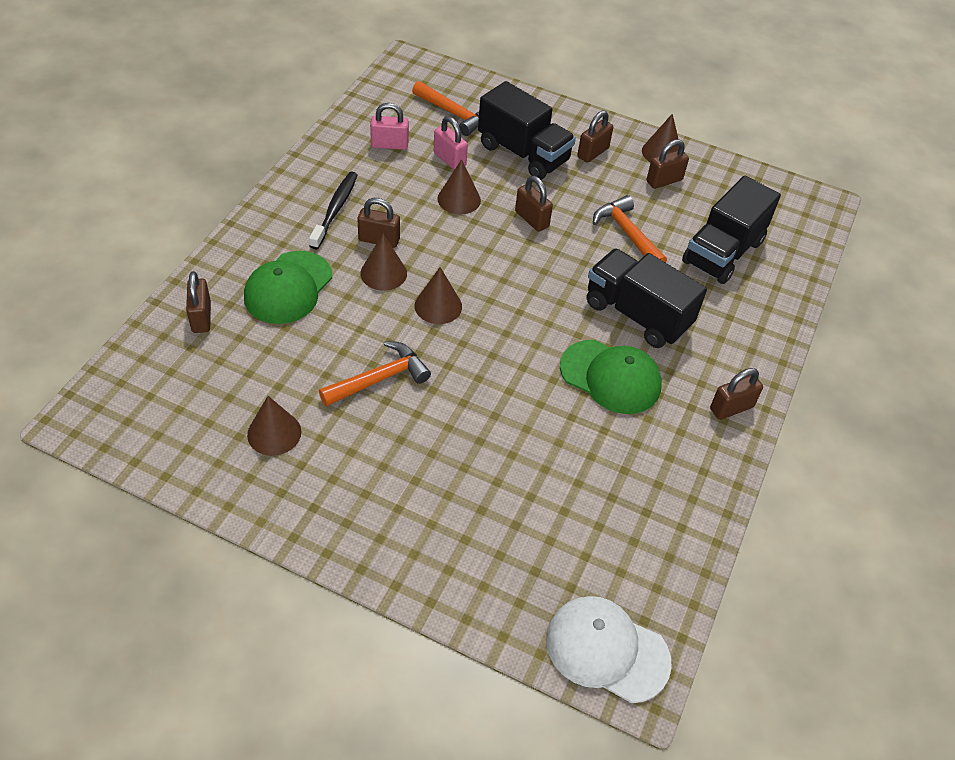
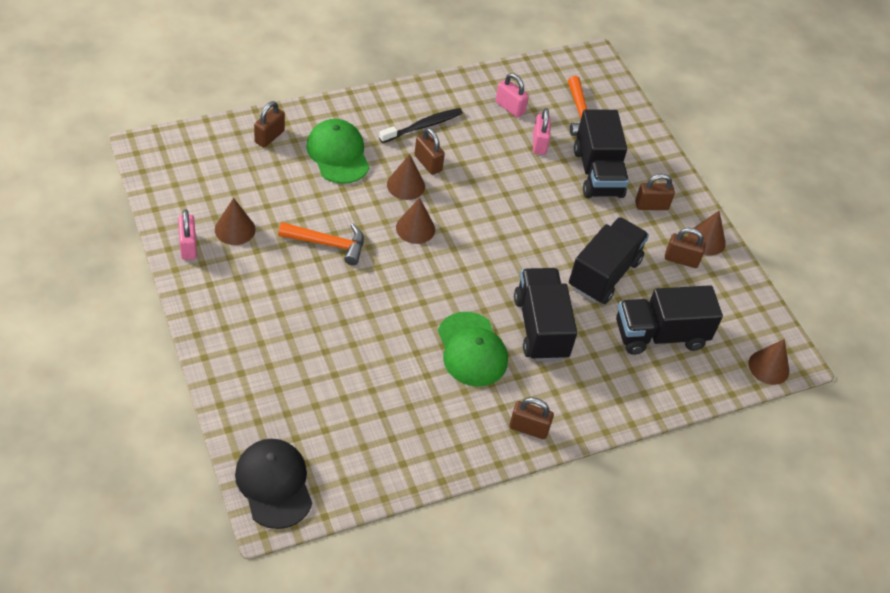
camera: 40 degrees right, 0 degrees up
(247, 487) = (188, 246): none -> pink padlock
(288, 288) = (338, 154): green cap -> green cap turned 90 degrees clockwise
(459, 199) = (513, 173): brown cone -> brown cone (768, 367)
(531, 219) = (547, 219): brown padlock -> none
(606, 650) = (274, 484): white cap -> black cap
(627, 233) = (604, 274): orange hammer -> black truck

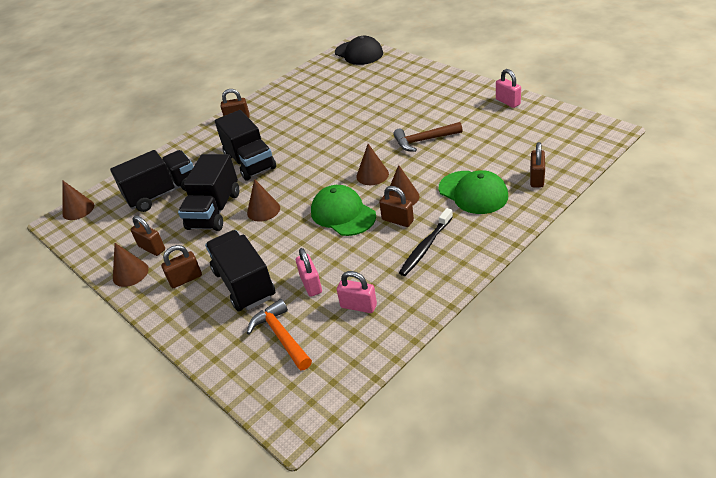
camera: 170 degrees right, 10 degrees down
(235, 229) = (491, 121): brown cone -> brown cone (263, 210)
(328, 244) = (423, 140): orange hammer -> brown hammer
(472, 350) = (290, 134): green cap -> green cap (343, 214)
(681, 259) = (152, 248): brown padlock -> brown padlock turned 45 degrees clockwise

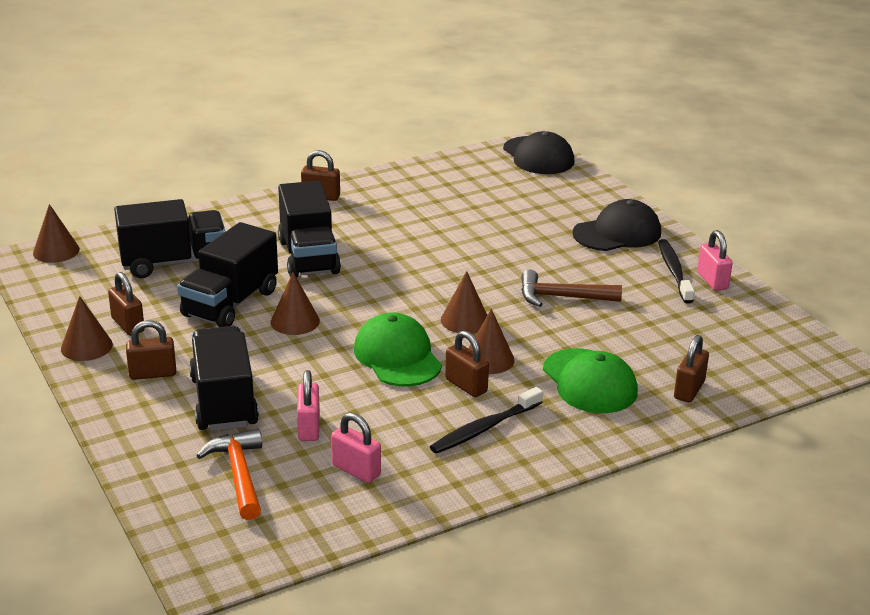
camera: 10 degrees right, 10 degrees down
(434, 88) = (617, 233): none -> black cap
(481, 103) = (674, 271): none -> black toothbrush

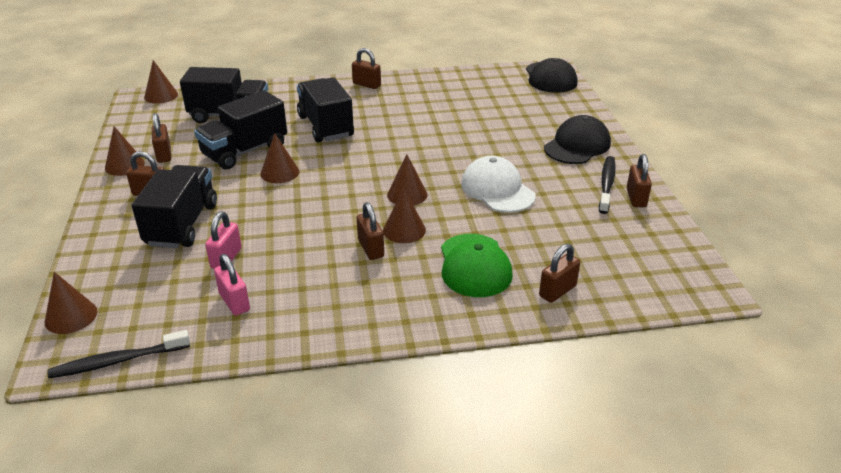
camera: 20 degrees right, 5 degrees up
(176, 524) = (71, 316): none -> brown cone
(239, 474) = (147, 285): orange hammer -> none
(308, 257) = (325, 126): black truck -> black truck turned 150 degrees clockwise
(397, 356) = (334, 214): green cap -> none
(484, 428) = (360, 288): black toothbrush -> black toothbrush (117, 361)
(561, 297) = (497, 189): brown hammer -> white cap
(617, 233) = (577, 145): black cap -> black cap turned 45 degrees counterclockwise
(712, 281) = (636, 198): pink padlock -> brown padlock

